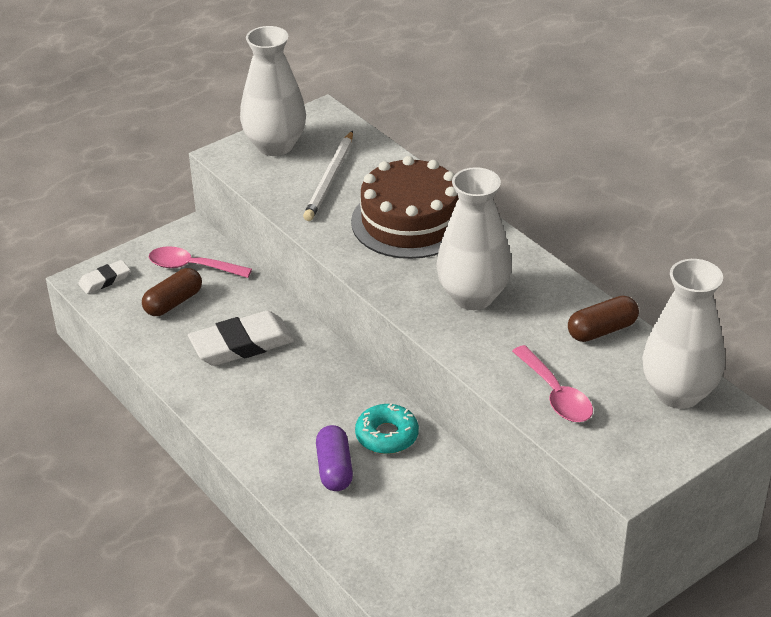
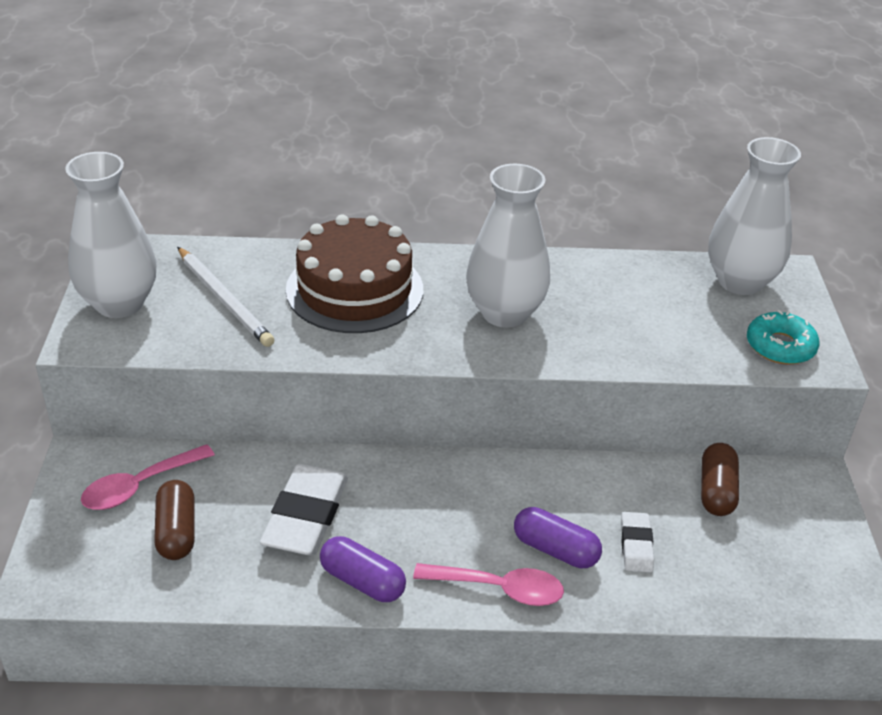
camera: 55 degrees left, 0 degrees up
(105, 280) = (64, 567): white eraser -> white eraser (636, 545)
(214, 398) = (362, 581): none -> purple capsule
(387, 435) = (545, 489): turquoise donut -> turquoise donut (780, 346)
(556, 394) = (682, 340): pink spoon -> pink spoon (499, 589)
(602, 330) = (625, 274): brown capsule -> brown capsule (716, 491)

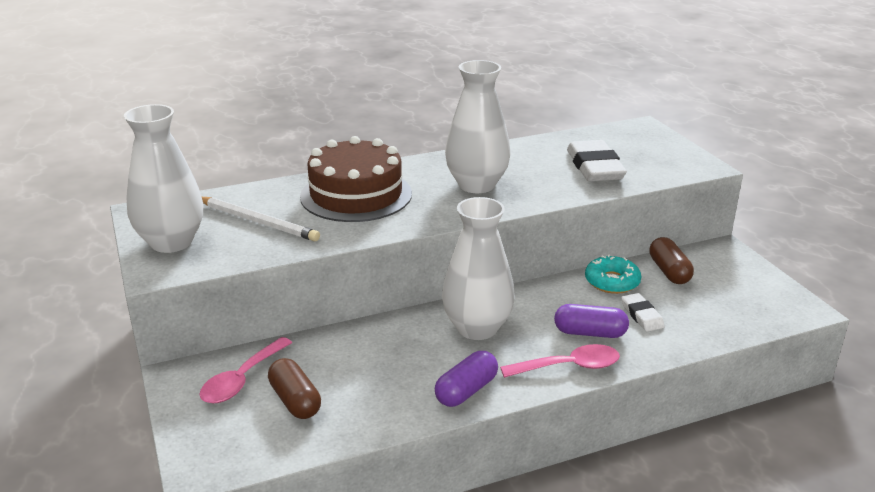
camera: 20 degrees left, 10 degrees down
(306, 516) = (392, 362): white eraser -> white eraser (594, 167)
(362, 581) = (466, 391): purple capsule -> purple capsule turned 60 degrees counterclockwise
(740, 282) = (618, 137): white vase -> white vase (477, 328)
(780, 346) = (672, 164): turquoise donut -> turquoise donut (612, 282)

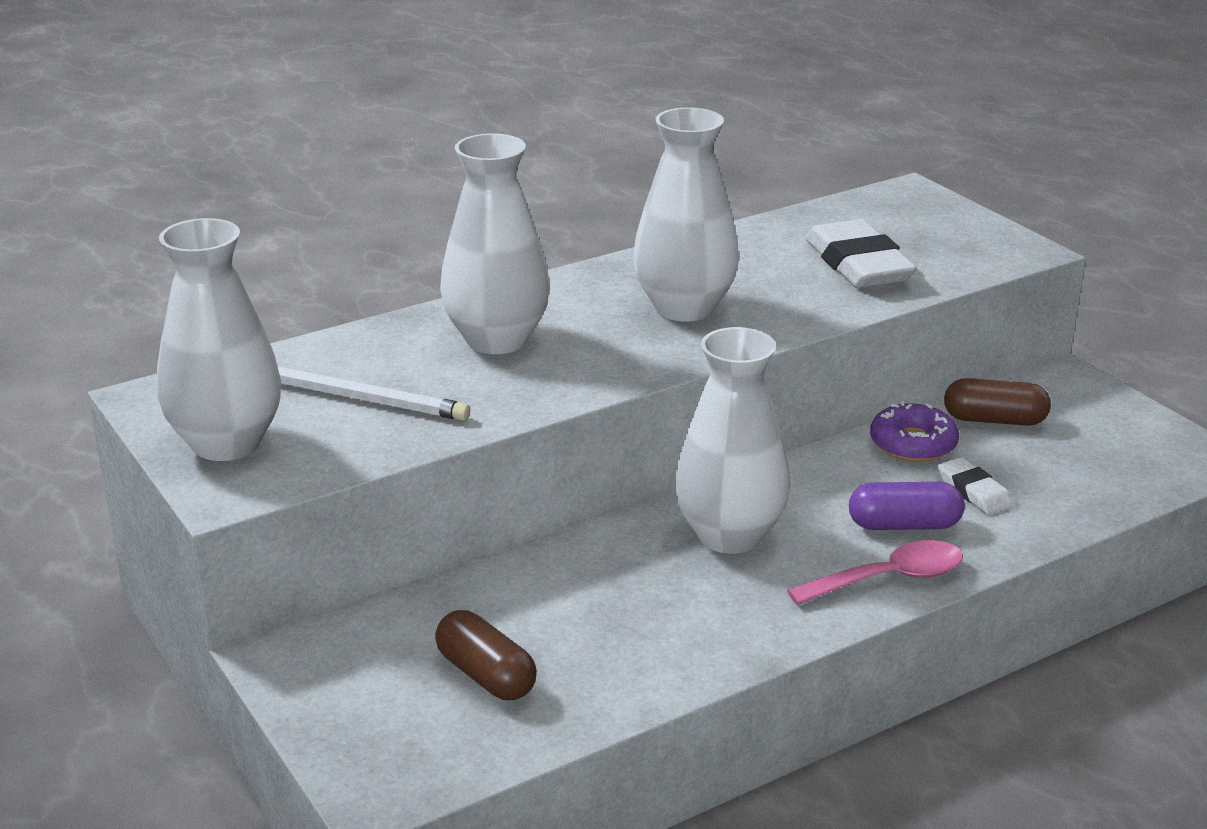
camera: 10 degrees left, 0 degrees up
(242, 380) = (387, 653): pink spoon -> none
(356, 195) = (497, 340): brown cake -> white vase
(466, 391) = (746, 631): purple capsule -> none
(612, 282) = (913, 444): turquoise donut -> purple donut
(669, 271) = (994, 420): brown capsule -> brown capsule turned 60 degrees counterclockwise

